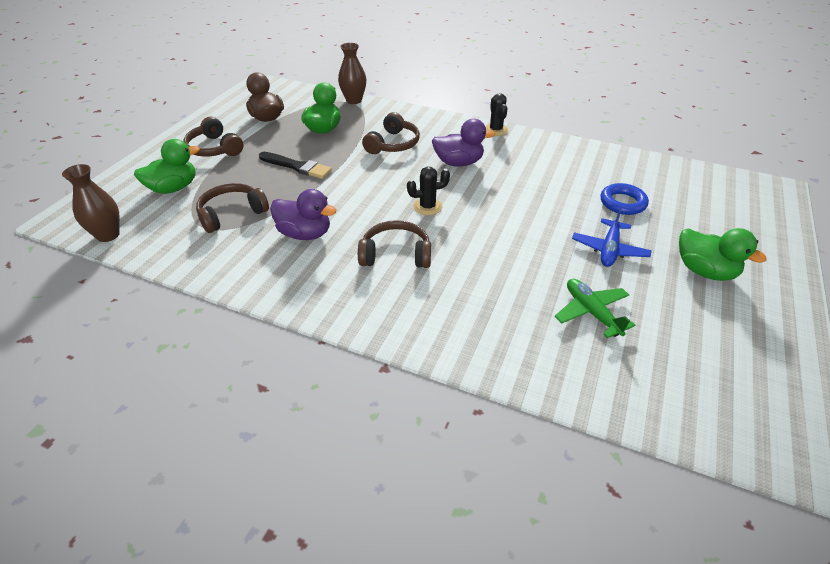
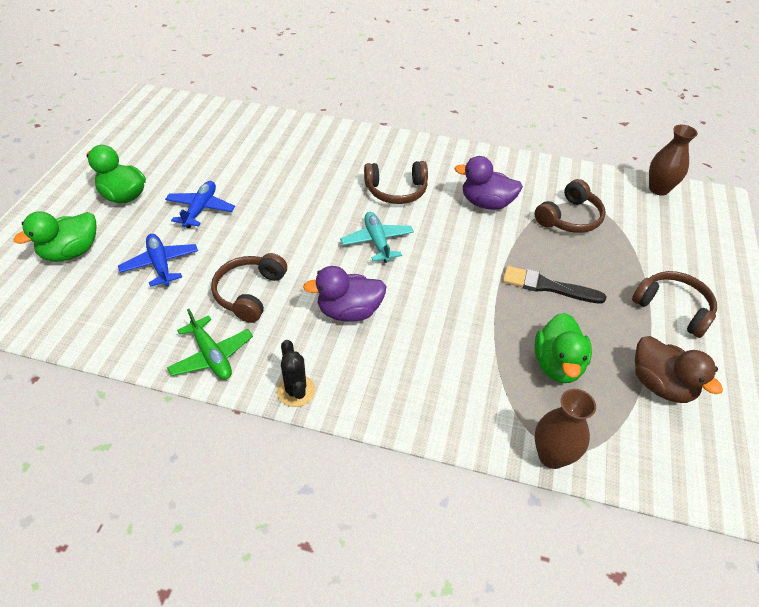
camera: 170 degrees right, 5 degrees up
(173, 188) = (657, 243): green duck -> green duck (71, 252)
(393, 144) = (444, 340): brown headphones -> brown headphones (250, 293)
(427, 207) = (377, 242): black cactus -> turquoise plane
(591, 312) = (236, 159): green plane -> green plane (211, 356)
(622, 203) = (160, 265): blue ring -> blue plane

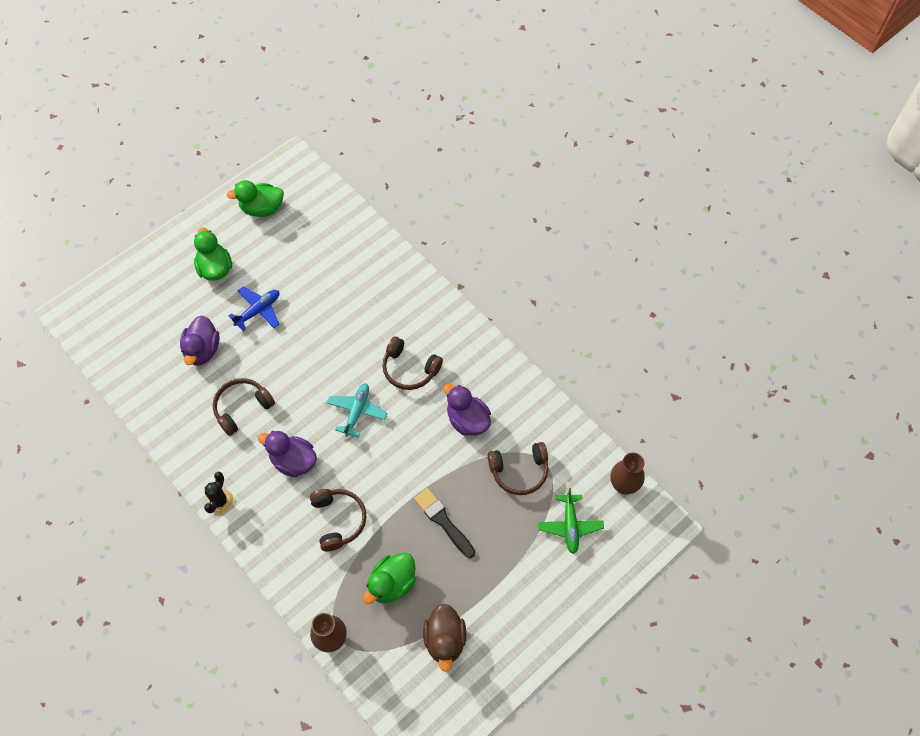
camera: 35 degrees right, 15 degrees up
(71, 252) = (155, 307): green duck -> green duck (262, 208)
(160, 265) = (202, 350): blue plane -> purple duck
(211, 356) = (189, 445): green plane -> green plane (570, 526)
(673, 308) = (515, 593): brown headphones -> brown headphones (338, 520)

